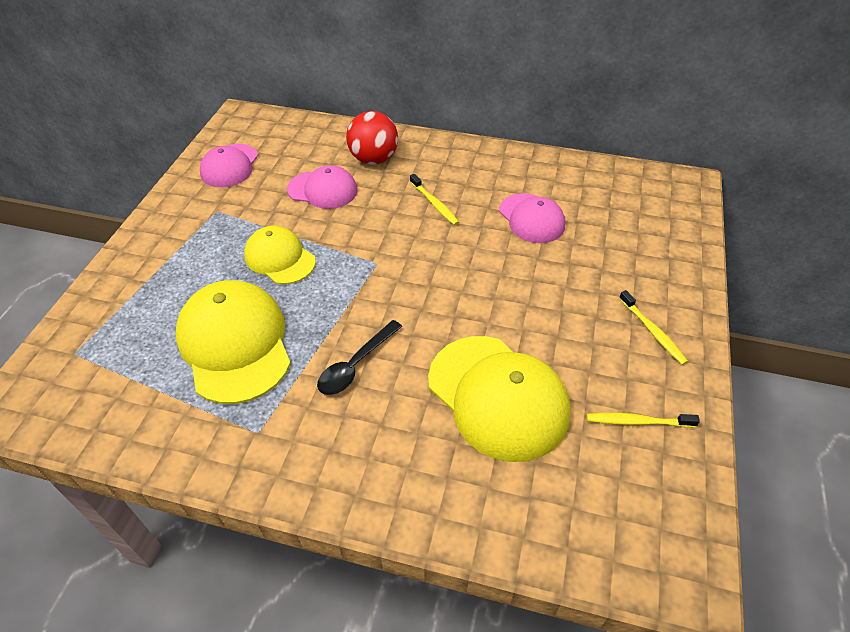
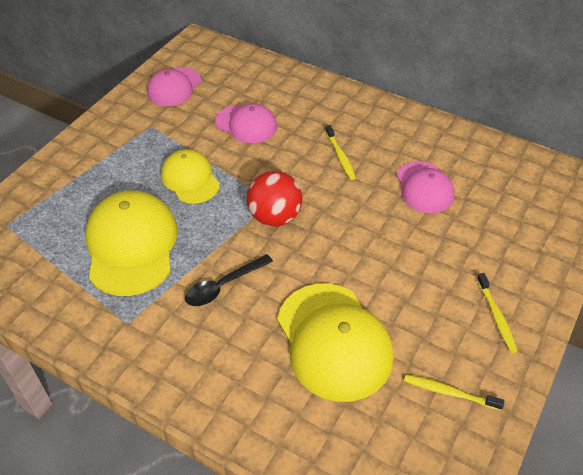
camera: 15 degrees right, 0 degrees up
(374, 159) = (300, 103): red ball -> red ball (275, 217)

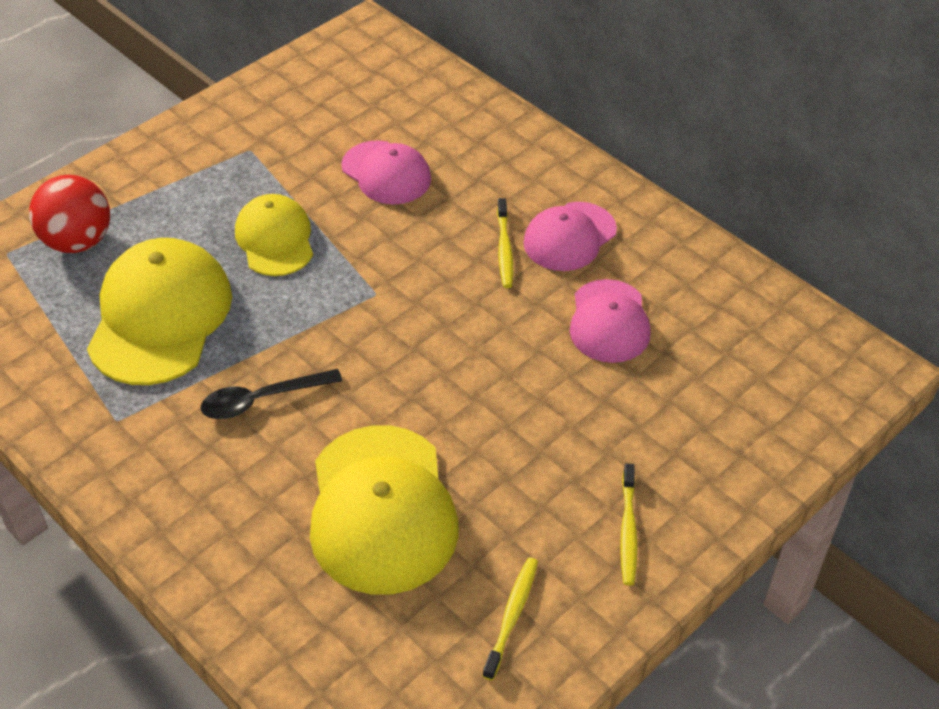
camera: 15 degrees right, 0 degrees up
(174, 87) = (304, 96): pink cap -> pink cap (569, 237)
(275, 217) = (371, 319): red ball -> red ball (78, 241)
(450, 393) = (511, 616): yellow toothbrush -> yellow toothbrush turned 75 degrees clockwise

